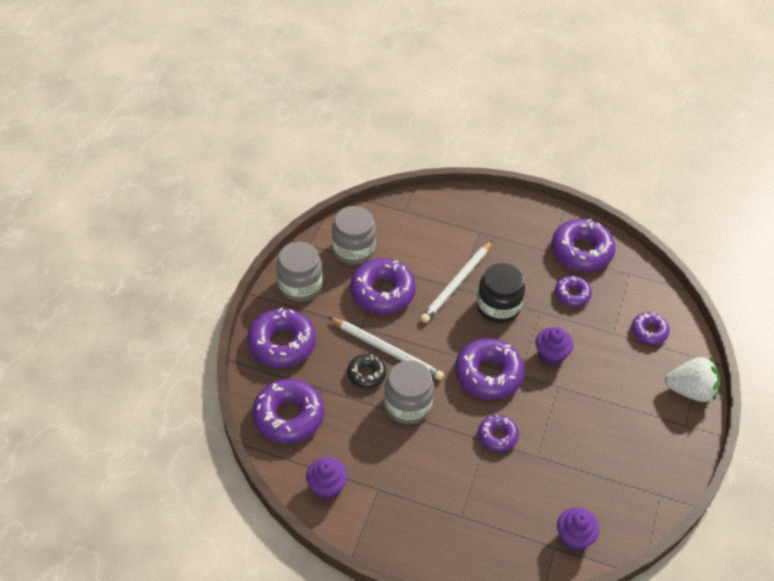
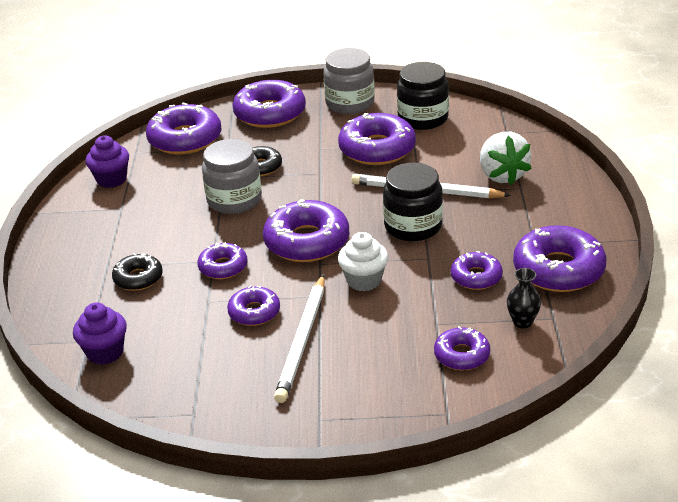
camera: 75 degrees right, 15 degrees down
(353, 249) = (423, 118): grey jar -> black jar
(387, 350) = (299, 171): white pencil -> white pencil (302, 341)
(488, 497) = (138, 278): none -> black donut
(551, 356) = (364, 280): purple cupcake -> white cupcake
(561, 431) = (254, 312): none -> purple donut
(627, 290) = (522, 322): none -> black vase
(690, 390) = (382, 413): white strawberry -> white strawberry (502, 175)

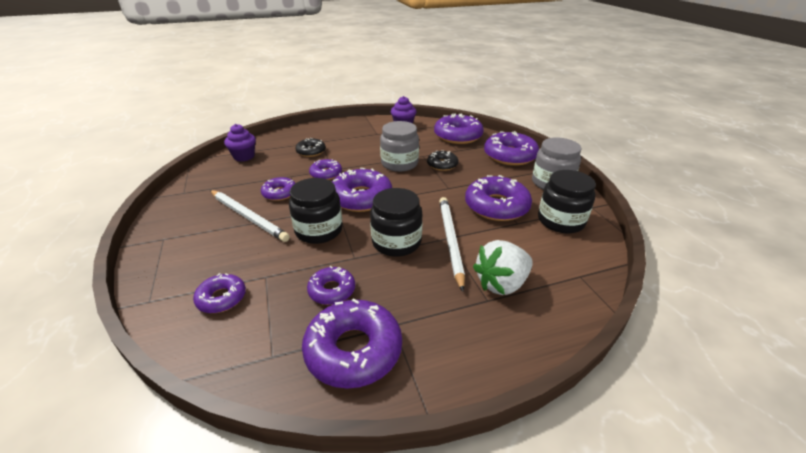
camera: 70 degrees right, 0 degrees up
(302, 341) = (248, 217): white pencil -> white pencil turned 135 degrees counterclockwise
(364, 280) = (319, 230): white cupcake -> black jar
(522, 322) = (265, 332): black vase -> none

